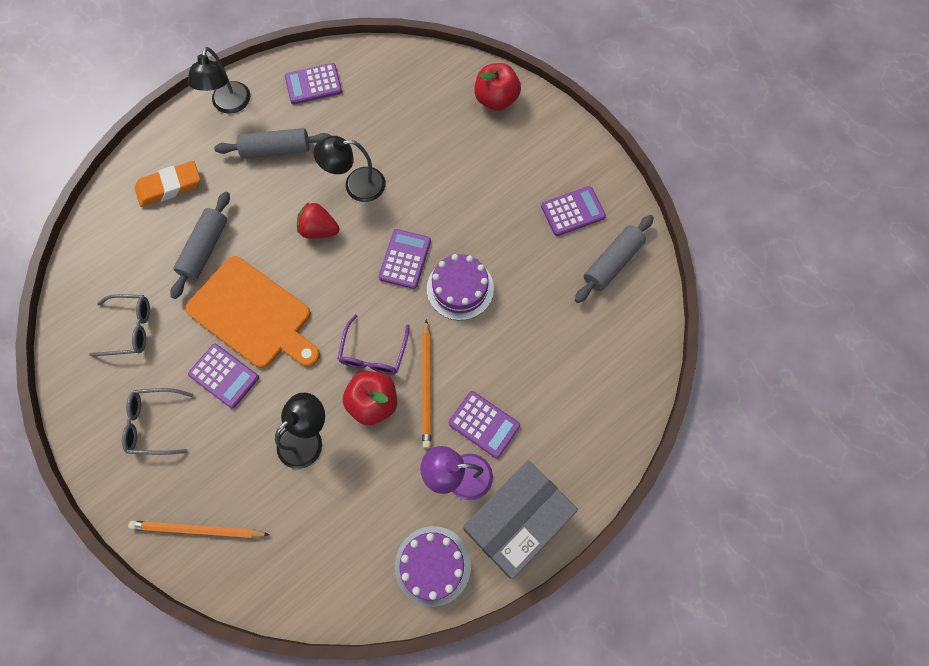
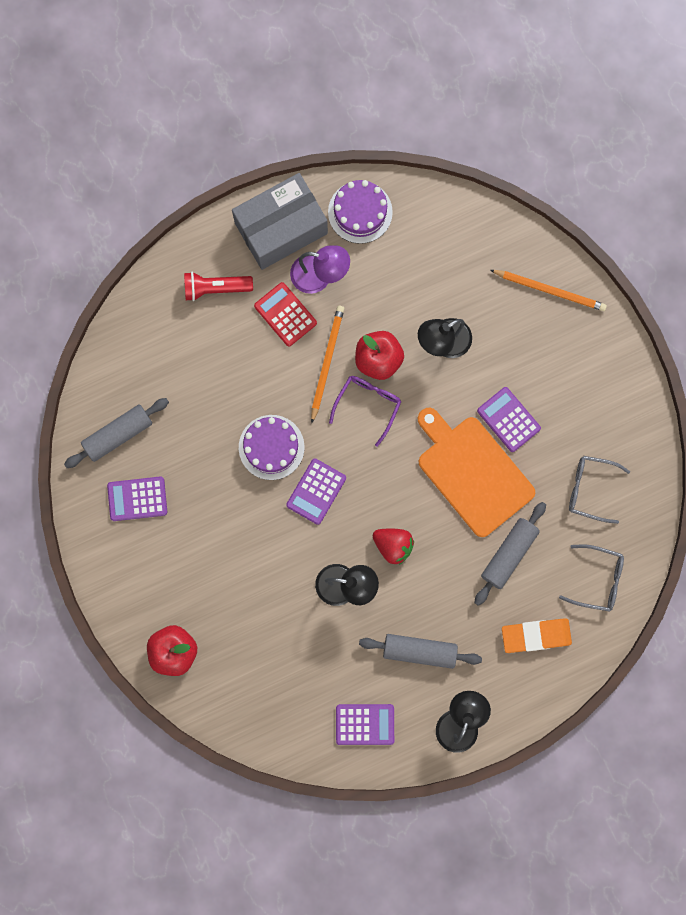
camera: 165 degrees left, 10 degrees up
(154, 423) = (577, 391): grey glasses -> grey glasses (598, 580)
(484, 424) = (285, 314): purple calculator -> red calculator
(566, 432) = (215, 288): none -> red flashlight

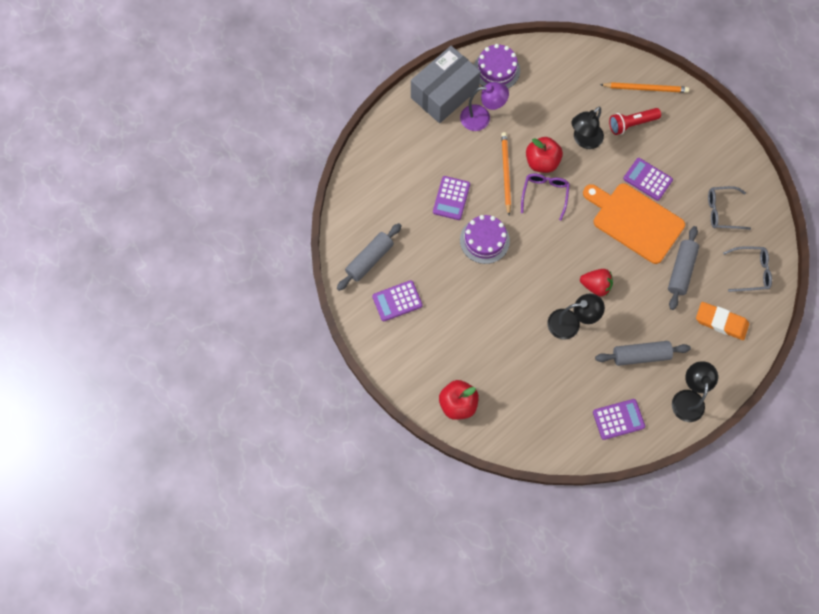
camera: 15 degrees left, 10 degrees down
(215, 288) = (410, 143): red flashlight -> red flashlight (631, 124)
(285, 314) = (466, 148): red calculator -> none
(316, 491) = (527, 262): purple calculator -> purple calculator (451, 198)
(536, 636) = (721, 322): orange eraser -> orange eraser turned 45 degrees clockwise

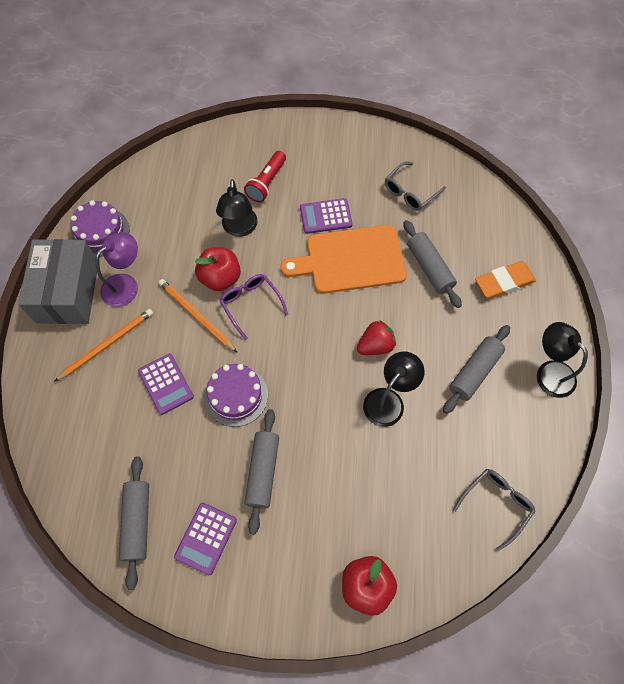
camera: 45 degrees left, 5 degrees down
(459, 295) = (263, 472): none -> grey rolling pin
(618, 419) = (517, 449): purple calculator -> none
(645, 88) = (250, 145): orange pencil -> orange pencil (107, 344)
(751, 271) = (482, 220): grey glasses -> grey glasses (496, 504)

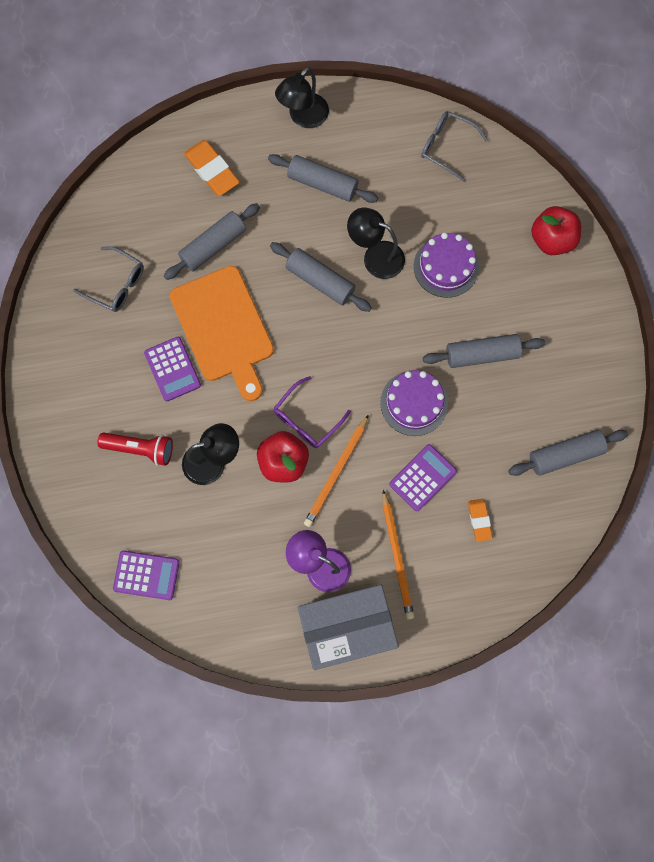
camera: 105 degrees left, 10 degrees up
(100, 232) = (258, 624): purple cake -> purple cake (446, 266)
(107, 344) = (397, 557): orange pencil -> orange pencil turned 135 degrees counterclockwise
(109, 422) = (479, 520): none -> orange eraser
(206, 538) = (558, 387): purple calculator -> purple calculator (146, 575)
(375, 345) = (320, 281): red strawberry -> grey rolling pin

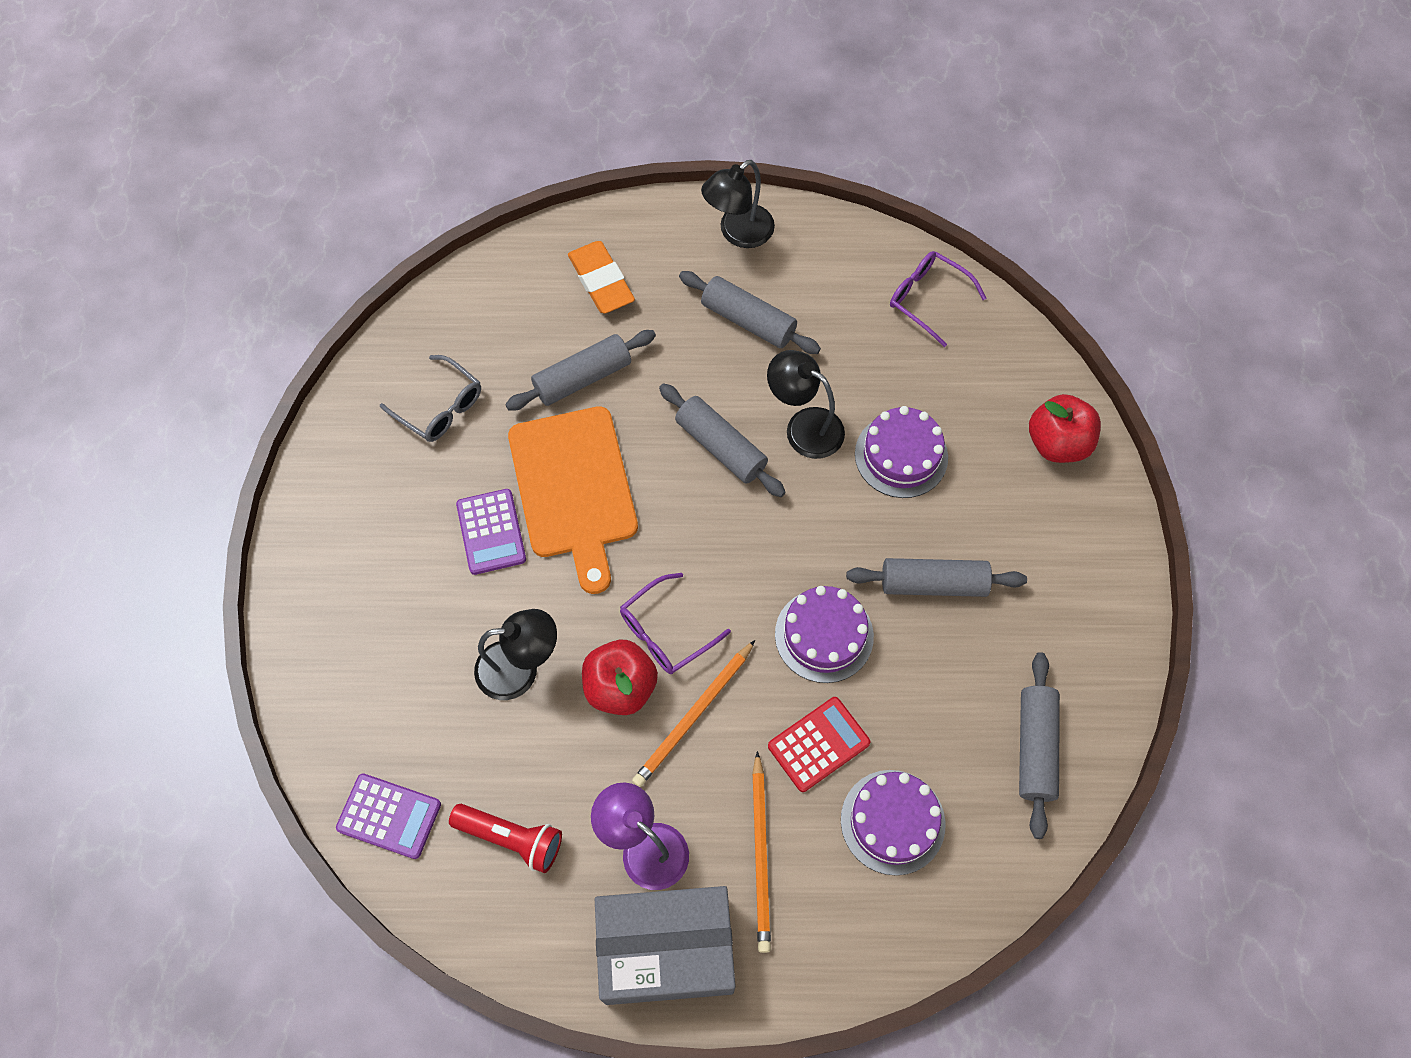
camera: 10 degrees right, 10 degrees down
(140, 449) = (422, 634): red flashlight -> red flashlight (511, 838)
(423, 478) = (818, 744): purple calculator -> red calculator
(446, 146) = (927, 299): grey glasses -> purple glasses
(479, 520) = (892, 822): orange eraser -> purple cake
(565, 455) = (1035, 748): grey rolling pin -> grey rolling pin turned 75 degrees counterclockwise

